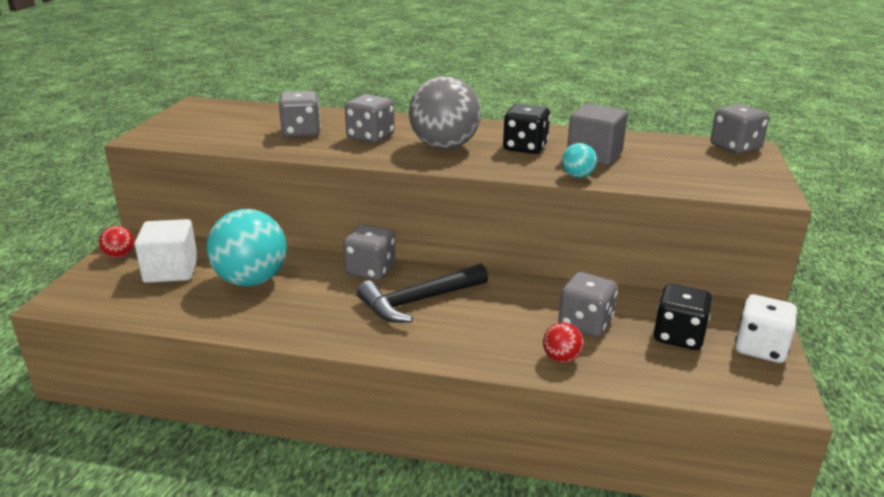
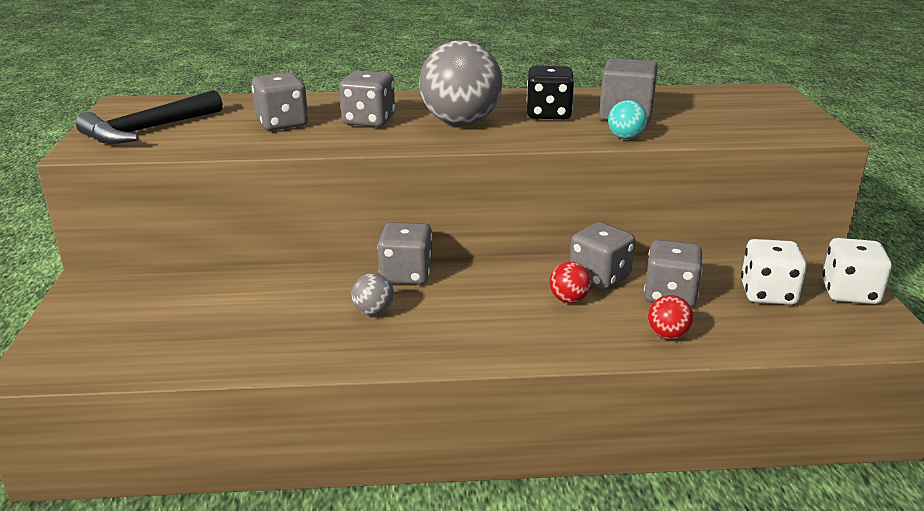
camera: 15 degrees left, 0 degrees up
(120, 256) = (83, 303): red ball -> red ball (568, 299)
(171, 271) = (162, 310): white cube -> none
(251, 280) = (271, 307): turquoise ball -> none
(326, 297) = (374, 312): none -> grey ball
(419, 301) = (481, 300): black hammer -> black hammer (148, 130)
(678, 336) = (768, 293): black dice -> white dice
(735, 147) = (756, 92): grey dice -> grey dice (599, 277)

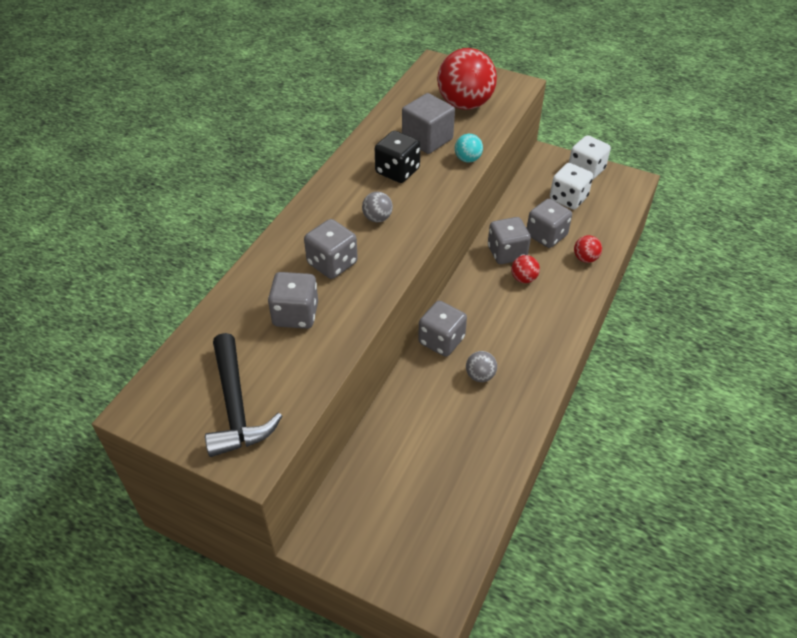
camera: 60 degrees left, 20 degrees up
(460, 122) = (377, 218): grey ball -> grey ball, size x0.45
(724, 116) = (465, 104): none -> red ball

